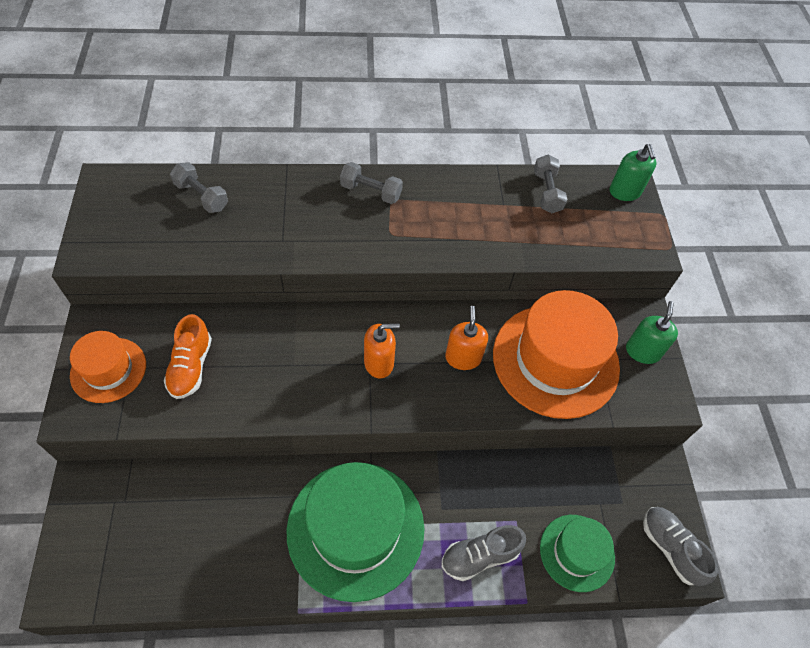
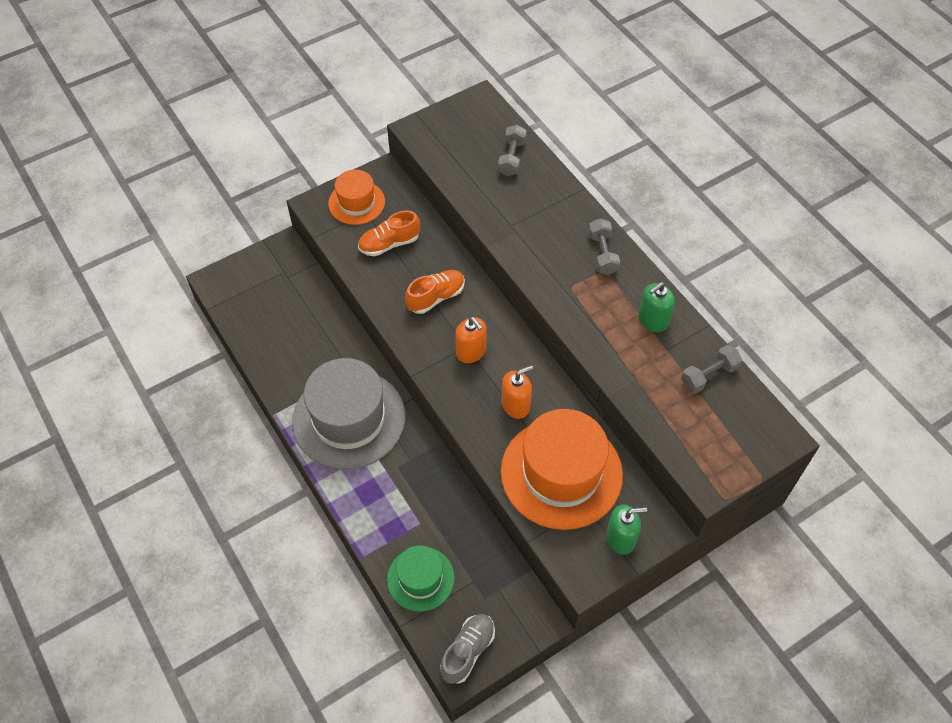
camera: 65 degrees right, 0 degrees up
(292, 359) = (436, 297): none -> orange shoe
(355, 529) = (349, 419): green hat -> grey hat
(480, 556) = (377, 510): grey shoe -> none
(625, 192) = (764, 437): green soap dispenser -> green soap dispenser (653, 320)

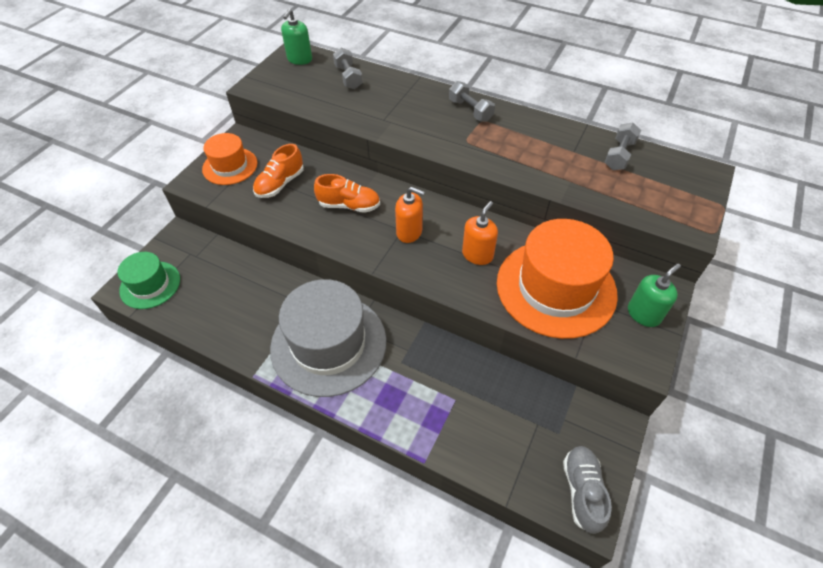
camera: 30 degrees left, 5 degrees down
(420, 578) = (492, 449): green hat -> green hat (150, 285)
(436, 297) = (349, 205): orange shoe -> orange shoe turned 75 degrees clockwise
(653, 320) = (546, 137): green soap dispenser -> green soap dispenser (299, 59)

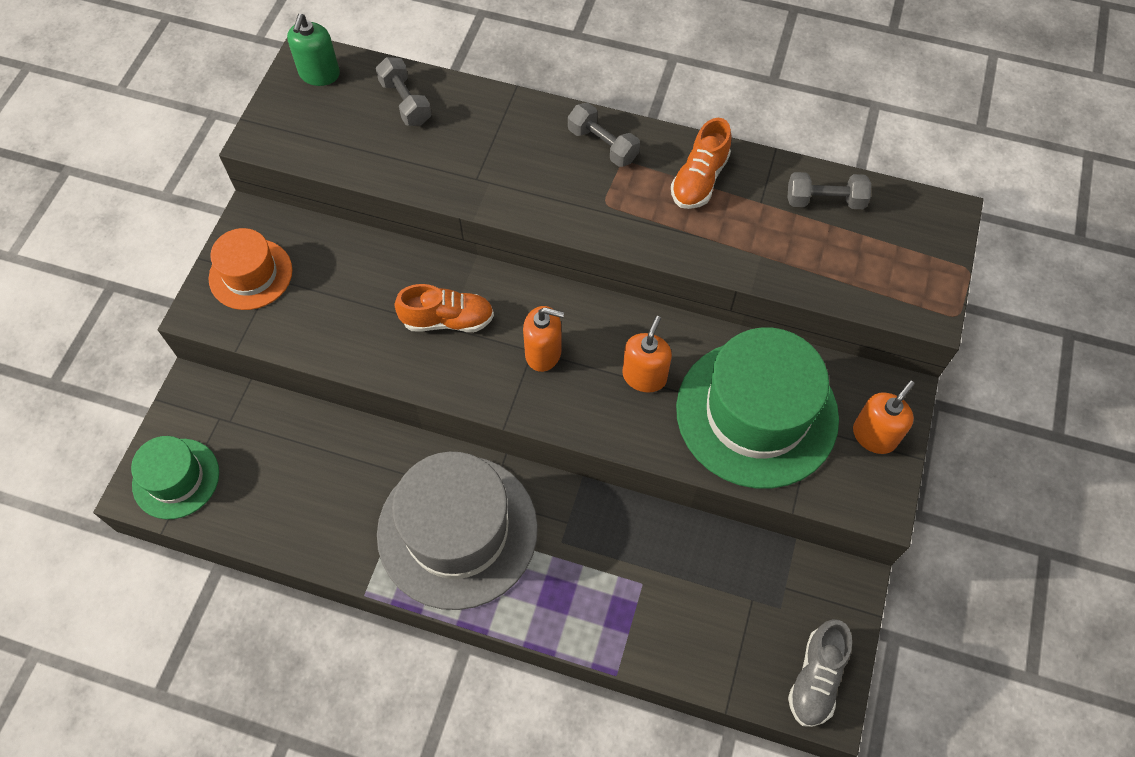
camera: 10 degrees left, 10 degrees up
(280, 184) = (336, 296): orange shoe -> orange shoe (699, 180)
(556, 288) = (756, 413): orange hat -> green hat
(582, 491) = (816, 678): grey shoe -> grey shoe turned 150 degrees counterclockwise
(619, 155) = (825, 201): grey dumbbell -> grey dumbbell turned 75 degrees clockwise
(643, 314) = (874, 435): green soap dispenser -> orange soap dispenser

